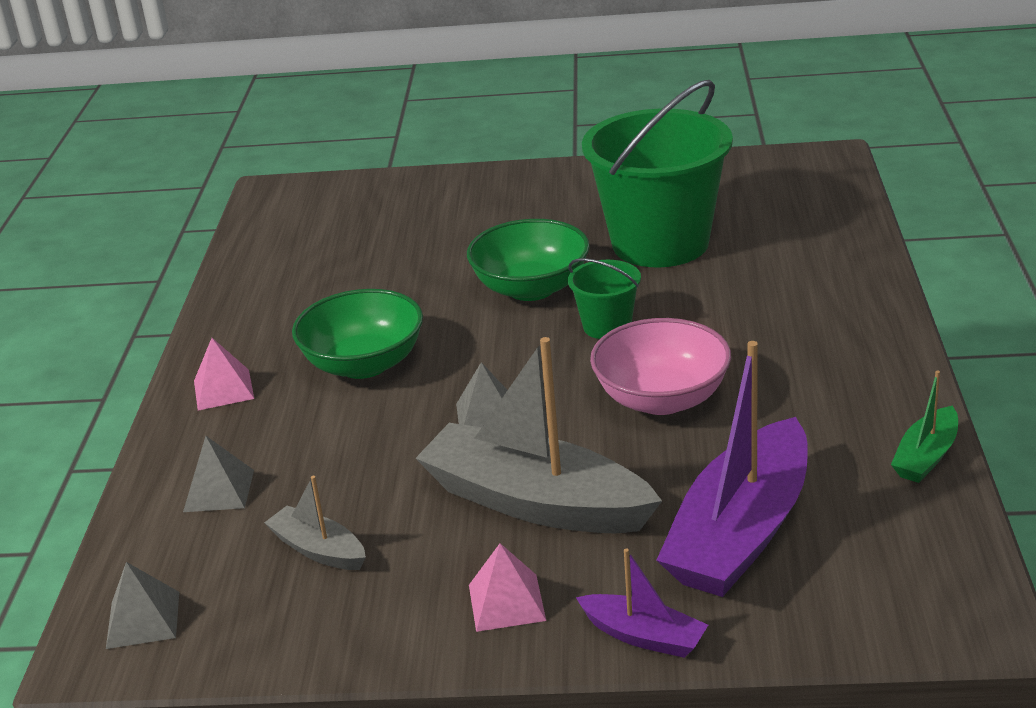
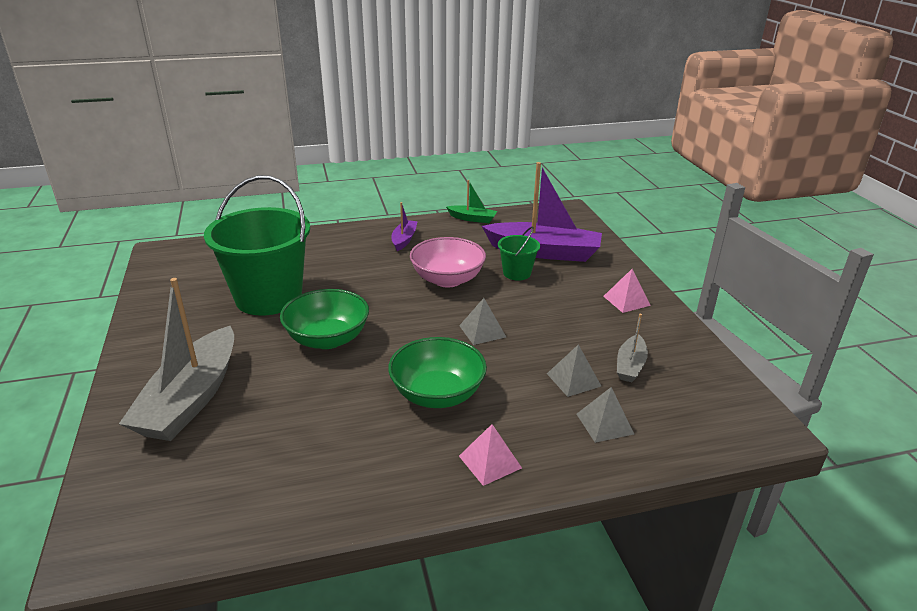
camera: 110 degrees left, 0 degrees up
(143, 620) = (730, 417): grey pyramid -> grey pyramid (573, 379)
(535, 502) = (551, 304): grey boat -> grey boat (191, 398)
(607, 326) = (375, 304): green bucket -> green bucket (517, 273)
(644, 636) = (622, 266): purple boat -> purple boat (404, 240)

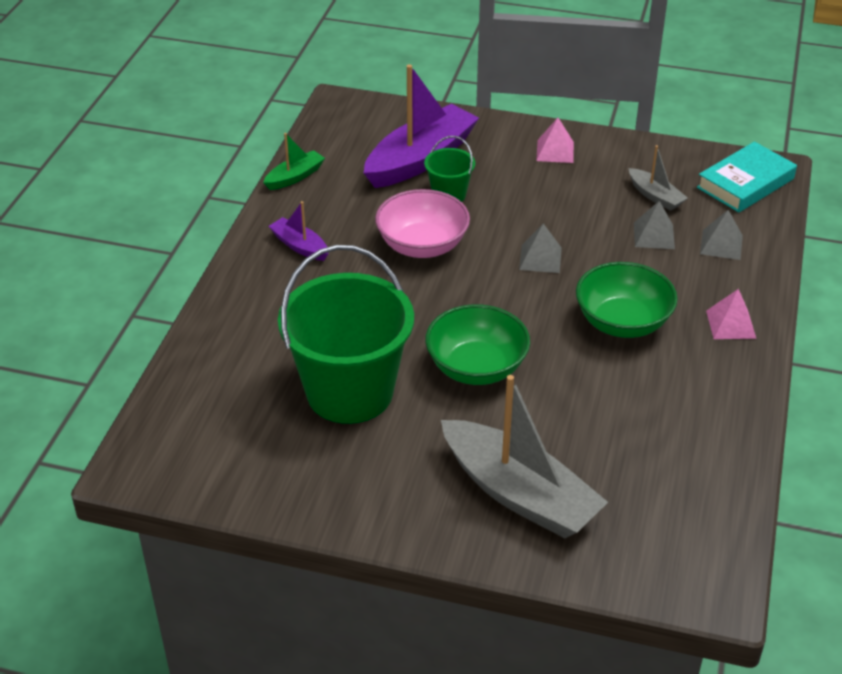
camera: 60 degrees left, 10 degrees up
(719, 414) = (745, 183): none -> turquoise book

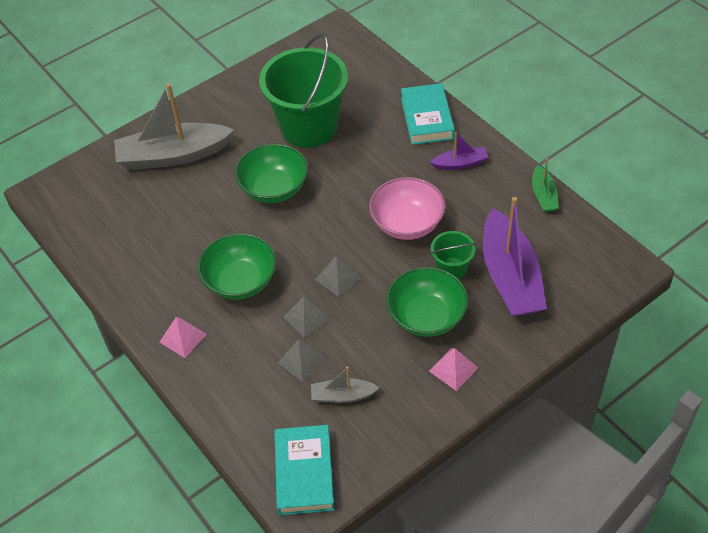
camera: 130 degrees right, 10 degrees up
(247, 300) = (427, 118): none -> turquoise book
(519, 186) = (426, 317): none -> green bowl
(721, 244) = (255, 395): grey pyramid -> grey pyramid (306, 318)

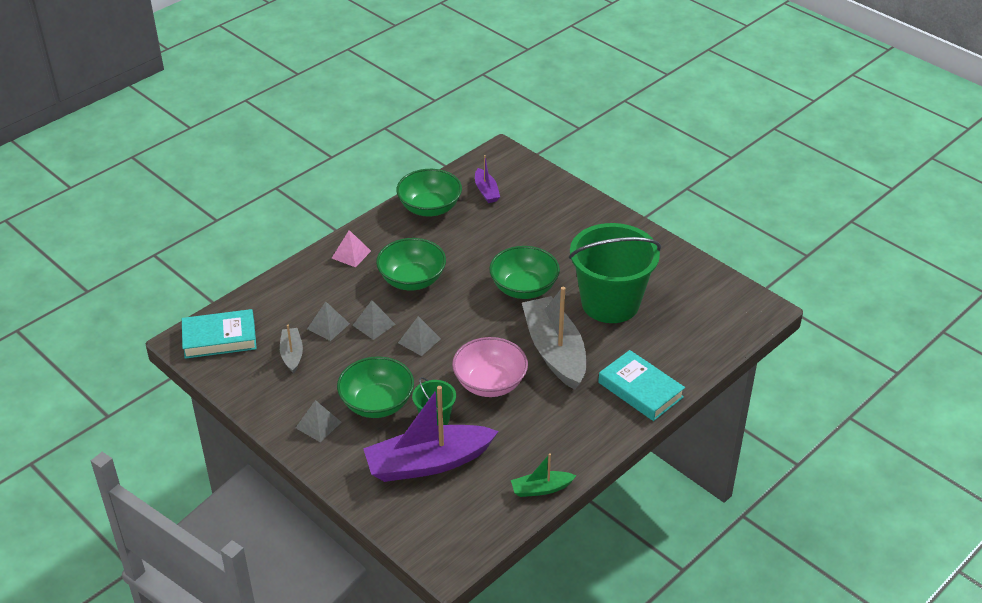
camera: 80 degrees right, 10 degrees down
(120, 261) = (430, 208): none -> green bowl
(173, 155) = (556, 219): grey boat -> grey boat (555, 351)
(427, 118) = (640, 390): turquoise book -> turquoise book turned 60 degrees clockwise
(453, 369) = (318, 425): pink pyramid -> grey pyramid
(460, 163) = (578, 419): purple boat -> purple boat (486, 191)

